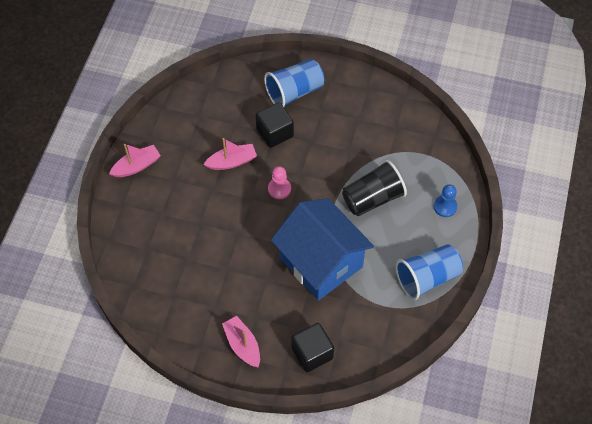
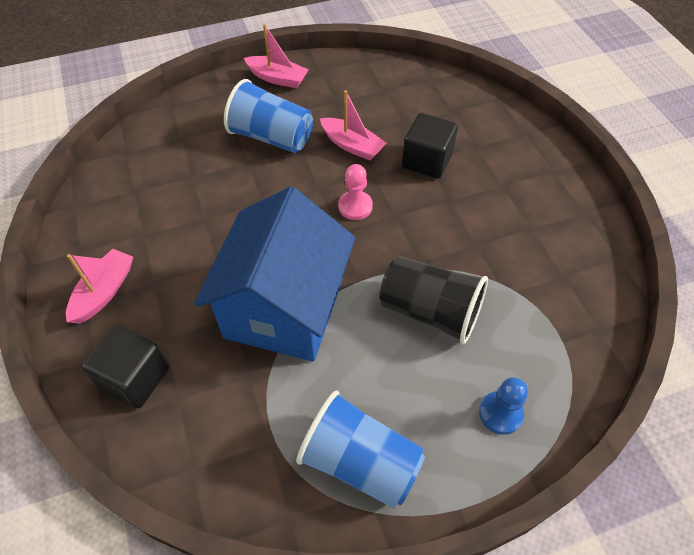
camera: 55 degrees right, 5 degrees down
(294, 92) = (499, 148): blue cup -> blue cup (271, 137)

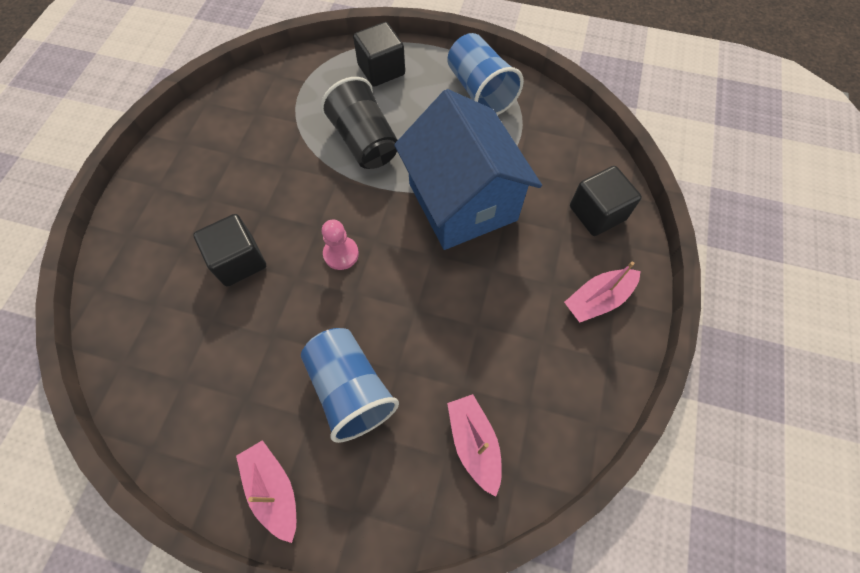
camera: 145 degrees left, 10 degrees up
(284, 308) = (462, 202): blue house -> blue house turned 75 degrees counterclockwise
(352, 145) = (284, 323): pink boat -> pink boat (474, 443)
(500, 413) = (381, 70): blue pawn -> black cube

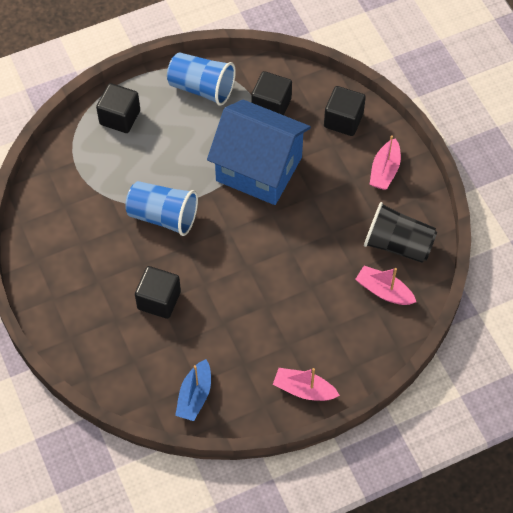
camera: 40 degrees left, 5 degrees down
(164, 393) = (195, 396): none -> blue boat
(341, 254) = (216, 251): pink pawn -> none
(350, 389) = (295, 315): blue cup -> blue cup (163, 216)
(365, 142) = (160, 174): black cup -> black cup (398, 244)
(533, 149) = (271, 105): none -> black cube

